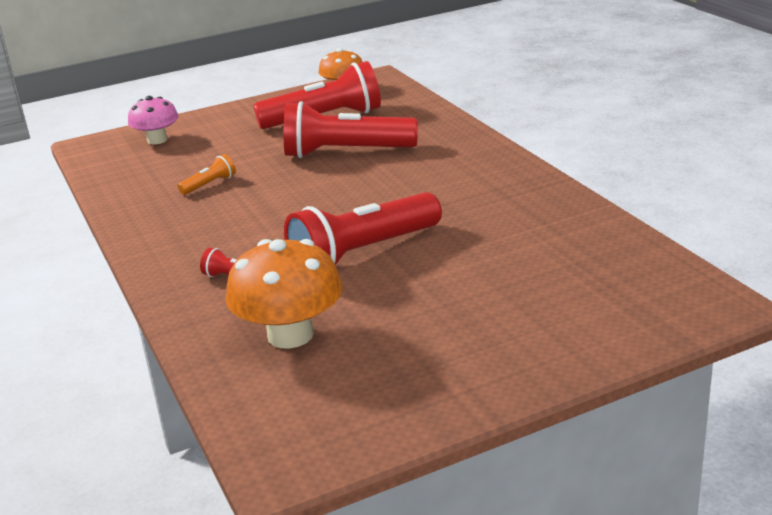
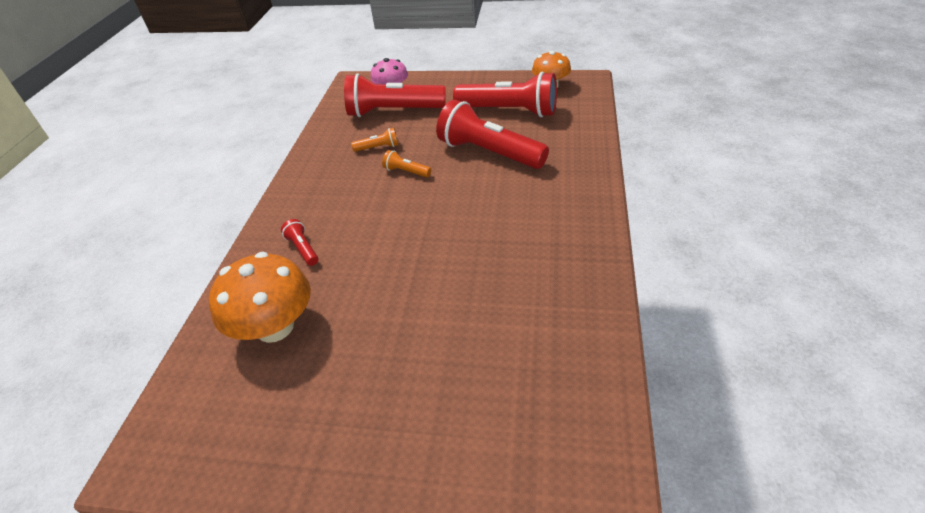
camera: 35 degrees right, 15 degrees up
(271, 191) = (406, 172): none -> orange flashlight
(362, 253) = (396, 267): red flashlight -> red flashlight (393, 111)

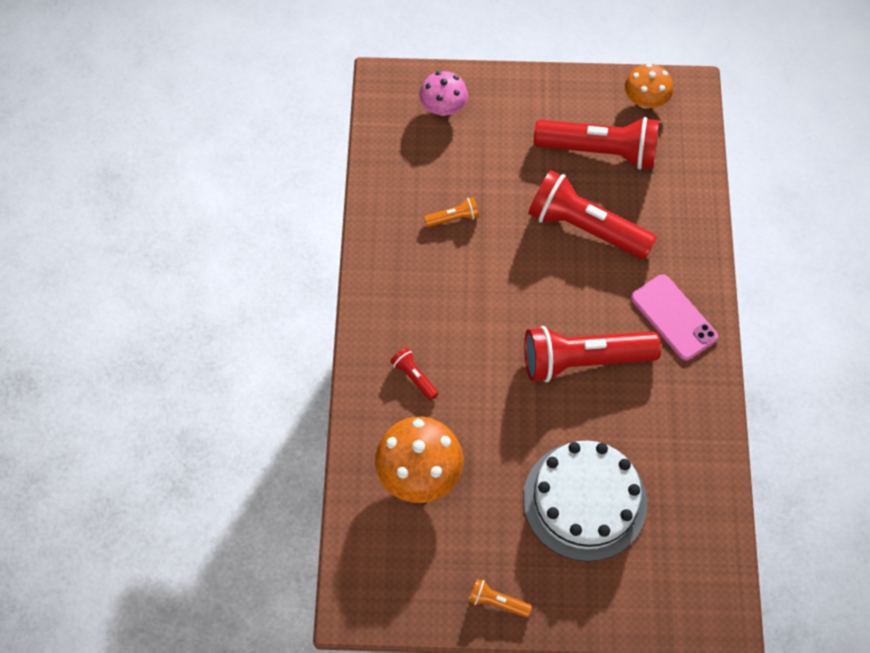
camera: 10 degrees left, 20 degrees up
(393, 111) = (454, 149): red flashlight -> red flashlight (583, 360)
(406, 172) = (496, 260): orange flashlight -> orange flashlight (497, 602)
(445, 360) = (585, 500): none -> white cake
(562, 210) = (673, 317): none -> pink phone

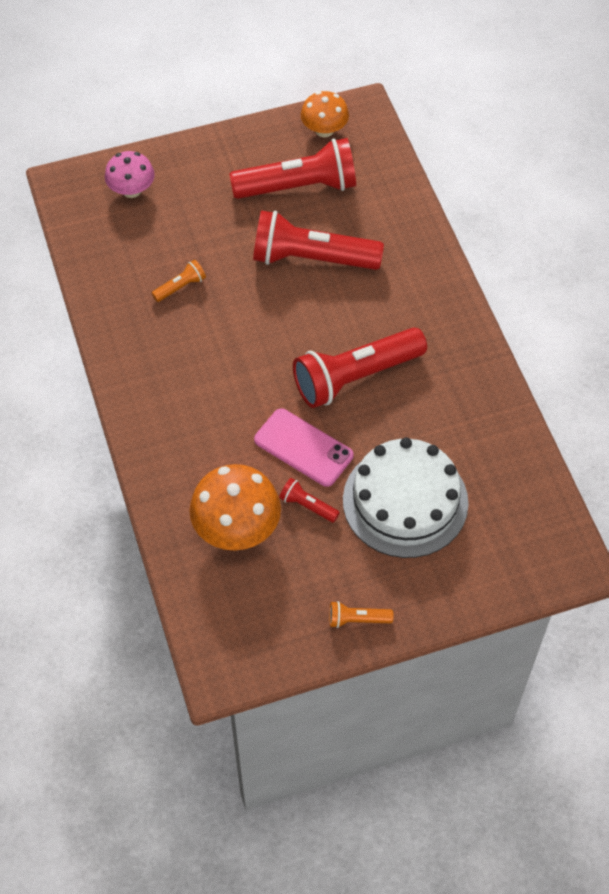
camera: 20 degrees left, 5 degrees down
(414, 377) = (197, 442): red flashlight -> red flashlight (307, 505)
(673, 317) = (425, 313): pink phone -> pink phone (303, 448)

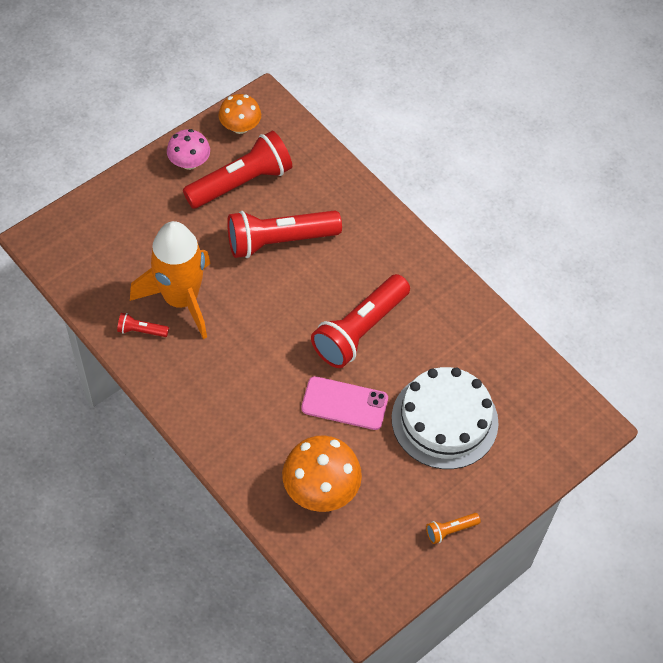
camera: 25 degrees left, 0 degrees up
(131, 190) = (100, 227): pink mushroom -> pink mushroom (189, 162)
(181, 287) = (181, 299): orange flashlight -> orange rocket
(307, 505) = (369, 450): red flashlight -> red flashlight (141, 331)

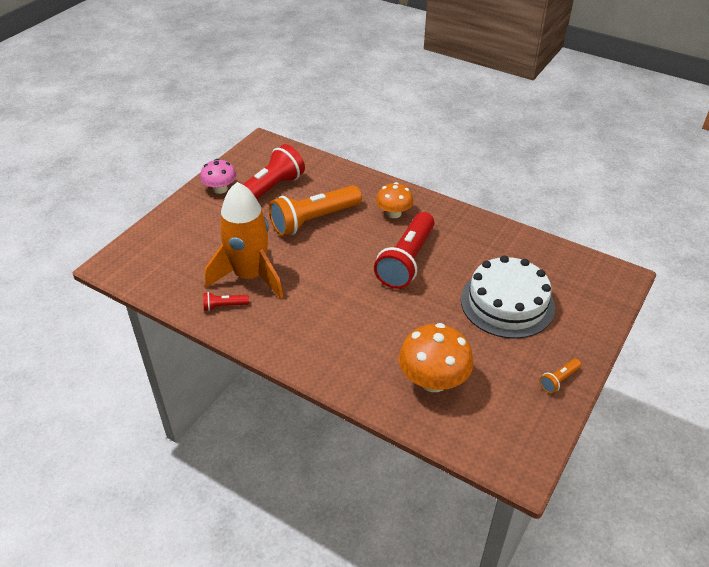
camera: 15 degrees left, 15 degrees down
(240, 127) = (251, 160): orange mushroom -> orange mushroom (394, 213)
(279, 241) = (313, 220): red flashlight -> orange flashlight
(344, 403) = (420, 313): pink phone -> none

